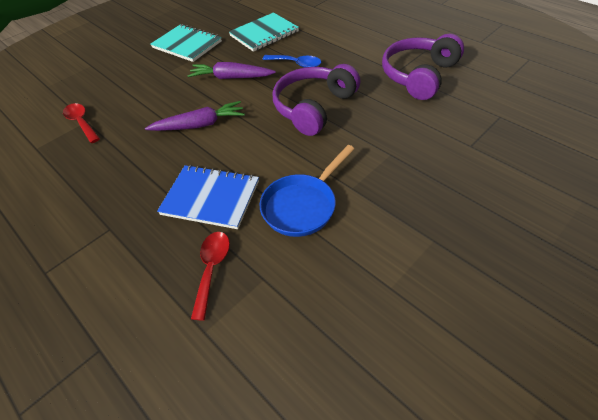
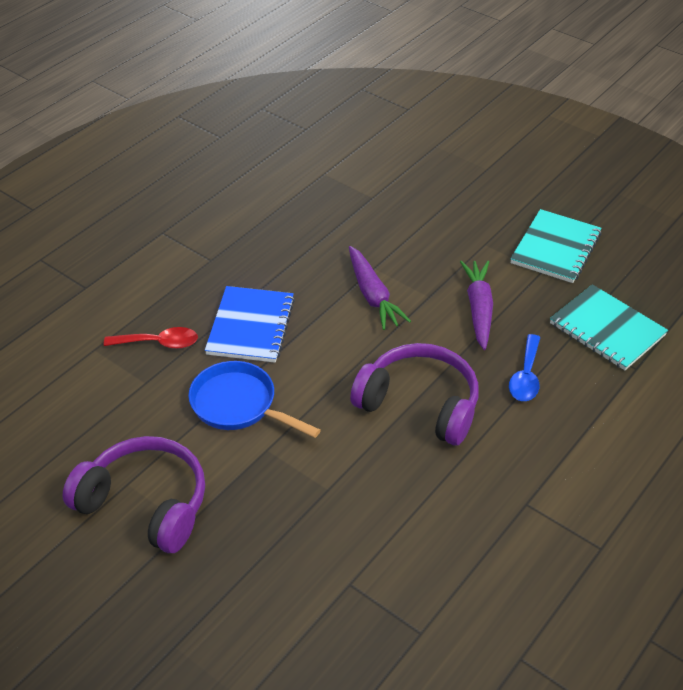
camera: 80 degrees right, 5 degrees down
(81, 122) = (369, 194): red spoon -> none
(418, 75) = (518, 532): purple headphones -> purple headphones (145, 503)

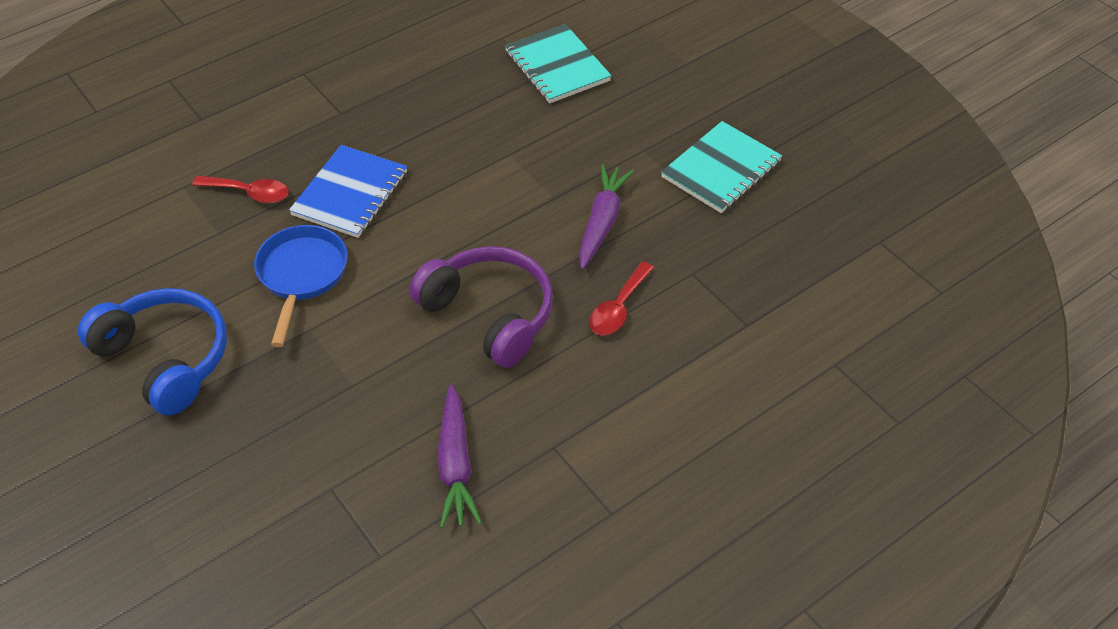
camera: 15 degrees right, 5 degrees up
(145, 503) = (166, 358): purple headphones -> blue headphones
(239, 405) = (301, 276): blue pan -> blue pan turned 45 degrees clockwise
(373, 295) = (494, 185): purple carrot -> purple carrot (456, 465)
(525, 376) = (618, 308): blue spoon -> red spoon
(607, 329) = (735, 274): turquoise notebook -> turquoise notebook (557, 66)

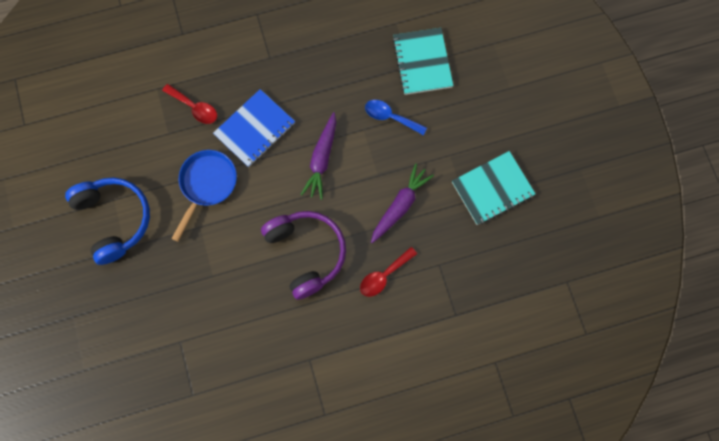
camera: 20 degrees right, 25 degrees up
(456, 465) = (251, 352): purple carrot -> purple carrot (322, 159)
(541, 131) = (390, 117): none -> blue spoon

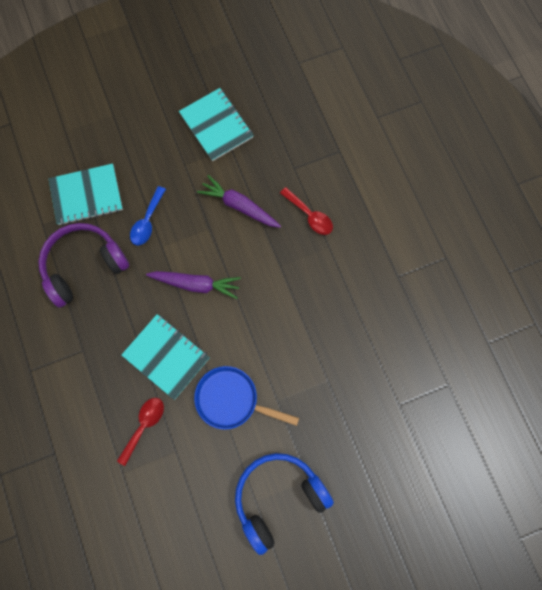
camera: 95 degrees left, 0 degrees up
(255, 129) = (166, 356): blue notebook -> turquoise notebook
(306, 253) = (295, 289): purple headphones -> purple headphones (84, 266)

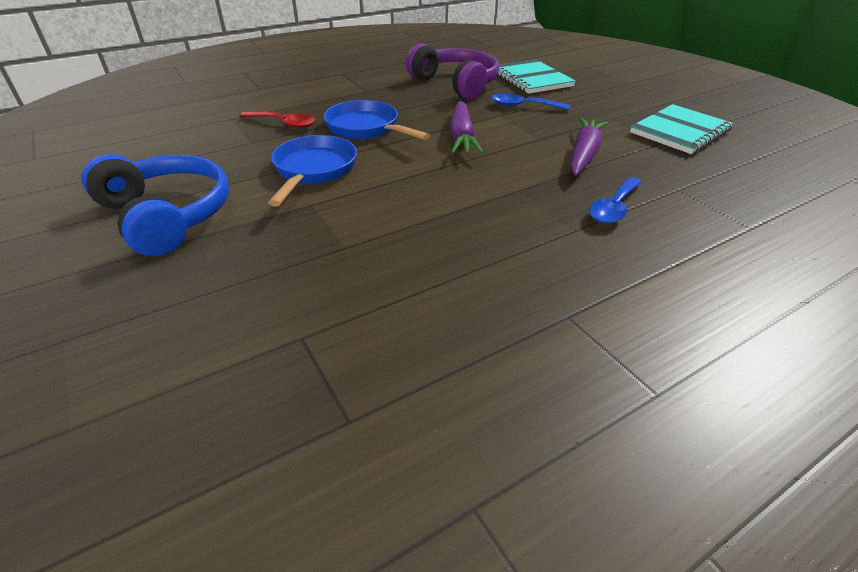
camera: 80 degrees right, 35 degrees down
(166, 356) = (366, 128): turquoise notebook -> blue pan
(310, 216) = (613, 208): red spoon -> blue spoon

